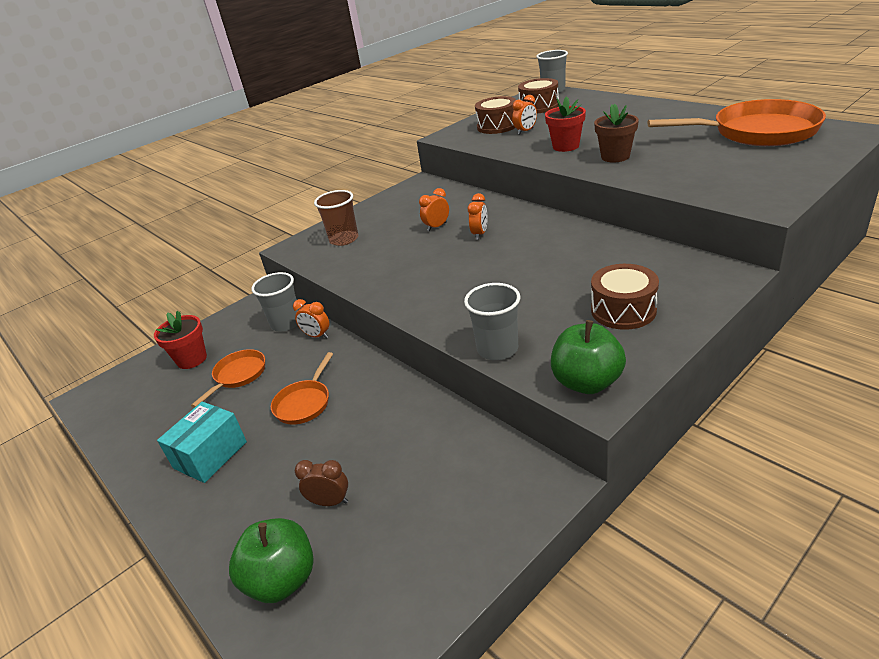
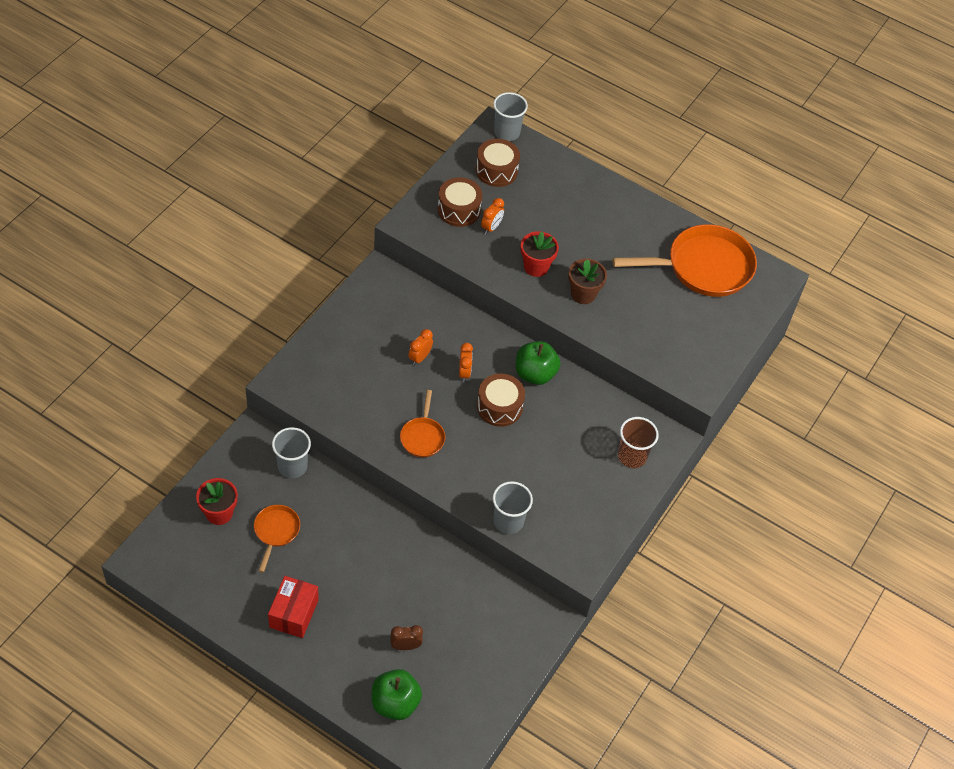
camera: 25 degrees left, 20 degrees up
(210, 455) = (294, 613): turquoise box -> red box
(304, 403) = (350, 560): orange pan -> orange pan (422, 437)
(317, 336) = (330, 483): orange clock -> none
(344, 239) = (330, 372): brown cup -> brown cup (632, 456)
(587, 382) = (575, 552): green apple -> green apple (535, 374)
(623, 310) = (595, 479): brown drum -> brown drum (499, 407)

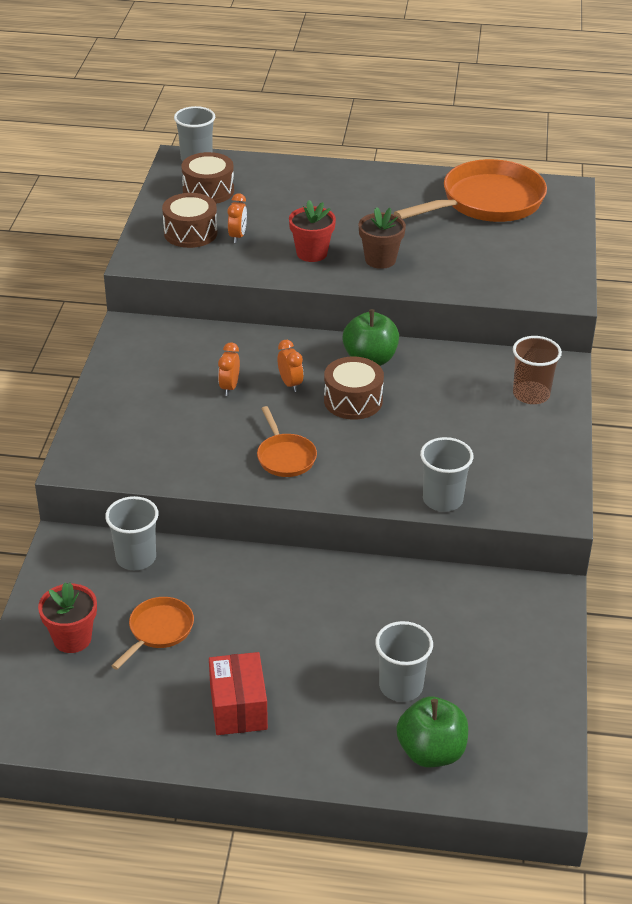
camera: 20 degrees left, 15 degrees down
(276, 531) = (158, 631): orange pan -> orange pan turned 45 degrees clockwise
(405, 646) = (401, 686): brown clock -> grey cup

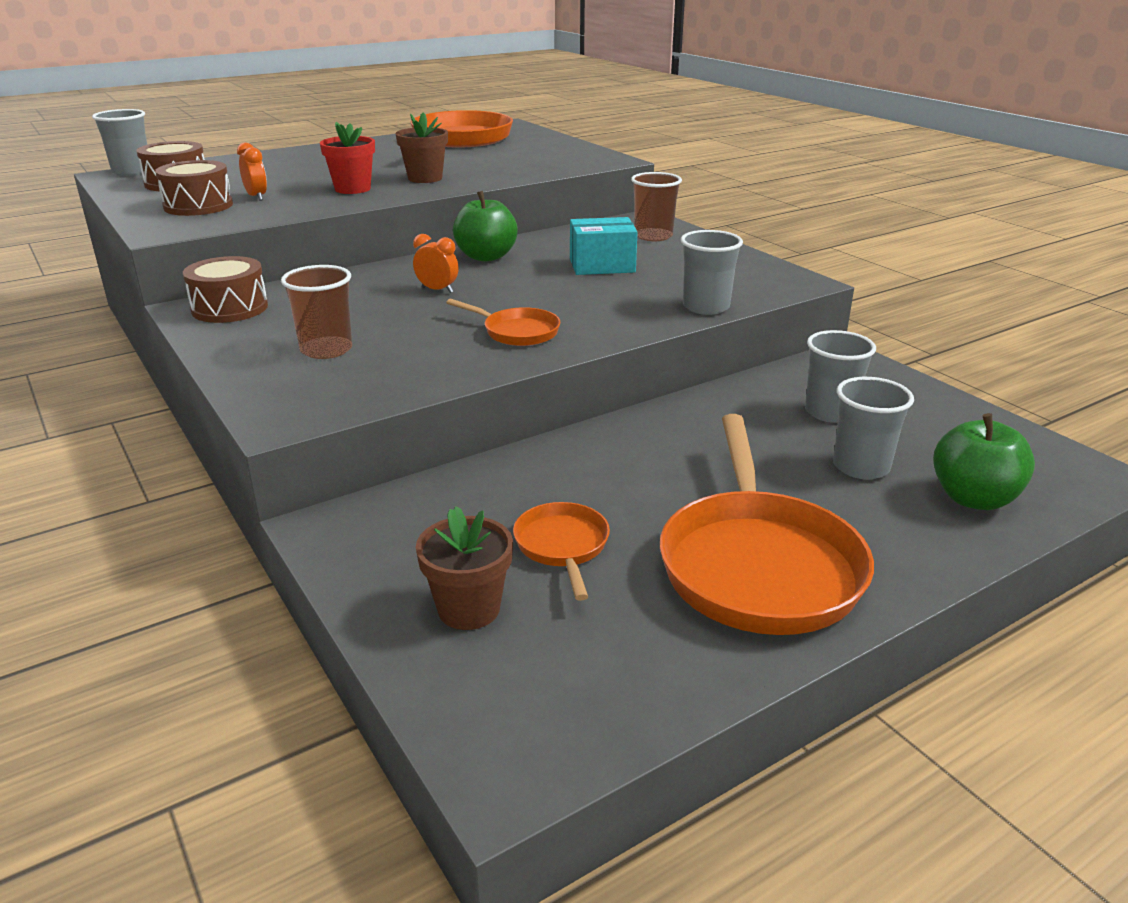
camera: 40 degrees left, 10 degrees down
(72, 639) = (469, 609): red flower pot -> brown flower pot
(136, 558) = (436, 499): grey cup -> grey cup (830, 412)
(159, 413) = (326, 350): none -> brown cup
(229, 387) = (377, 310): orange clock -> none
(238, 707) = (758, 565): red box -> orange pan
(353, 400) = (516, 281): brown drum -> brown drum (230, 308)
(437, 413) = (602, 265): none -> turquoise box

